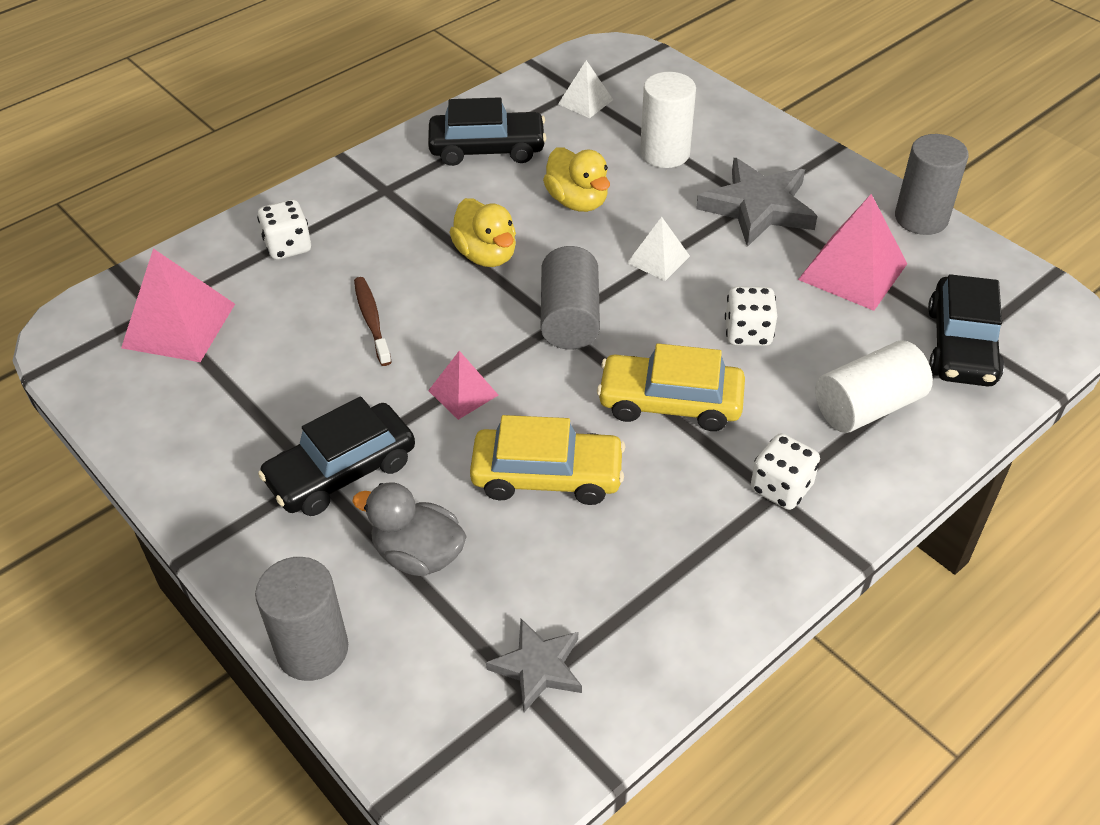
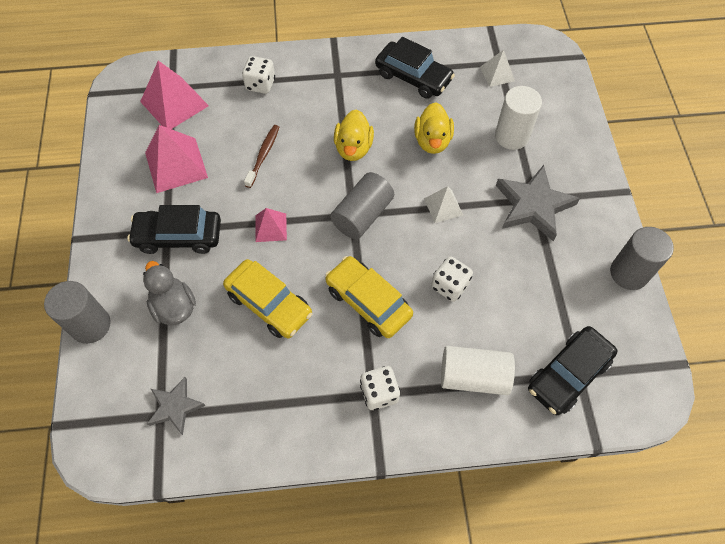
camera: 35 degrees right, 15 degrees up
(852, 271) = (549, 283): pink pyramid -> pink pyramid (176, 165)

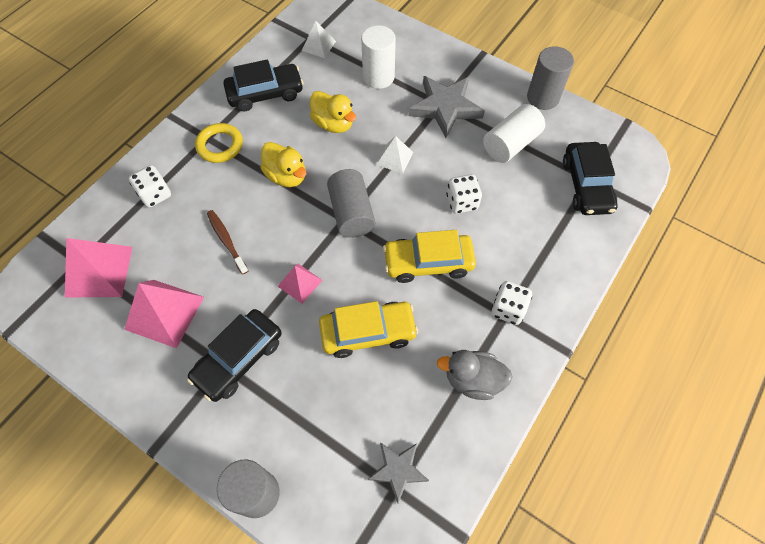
camera: 50 degrees left, 0 degrees up
(174, 307) = (304, 408): grey duck -> grey duck (473, 380)
(338, 87) = (220, 145): none -> yellow ring
(473, 376) = (543, 240): white cylinder -> white cylinder (510, 144)

